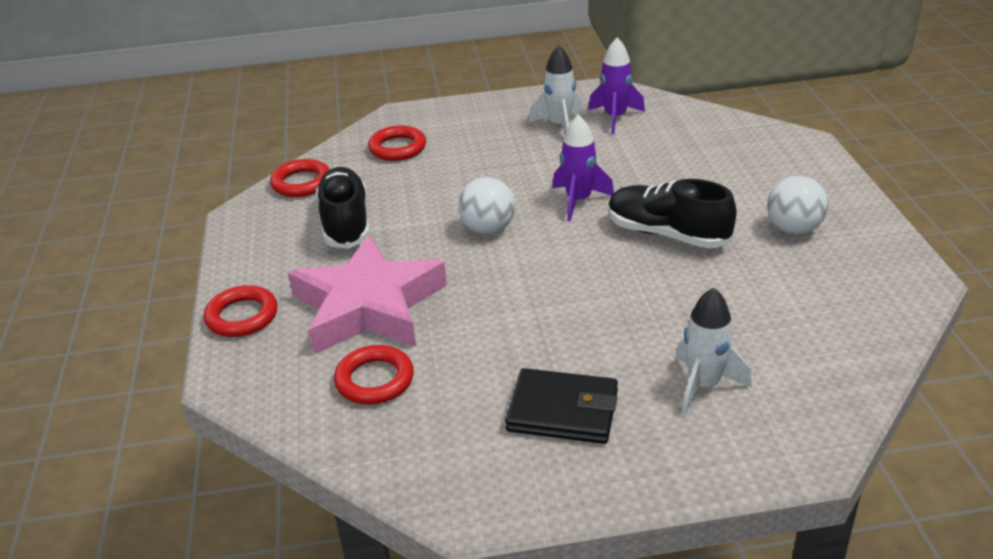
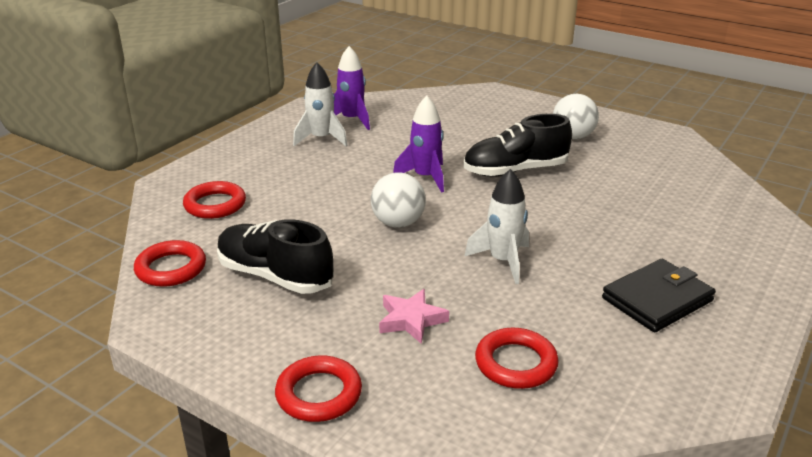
camera: 50 degrees left, 5 degrees down
(368, 306) = (411, 320): pink star -> pink star, size x0.43
(703, 385) = (690, 238): white rocket -> white rocket (503, 261)

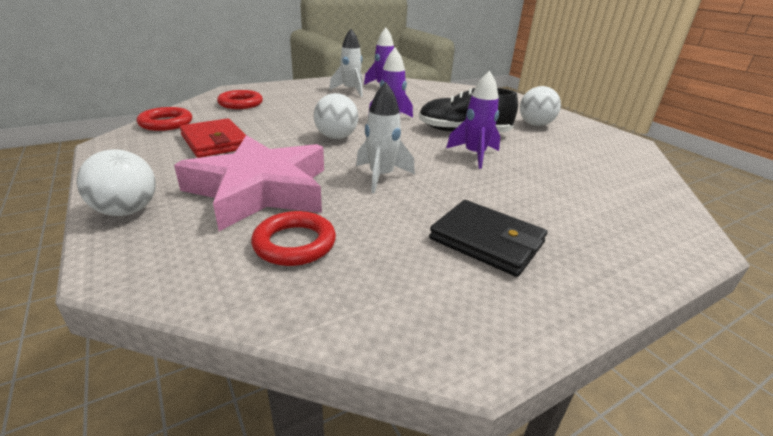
camera: 25 degrees right, 0 degrees up
(275, 276) = (215, 142): black shoe -> red wallet
(319, 394) = (127, 211): red ring -> white ball
(411, 320) = (260, 190): pink star -> pink star, size x2.34
(557, 202) = (474, 155): none -> purple rocket
(657, 299) = (486, 241): black wallet -> black wallet turned 45 degrees clockwise

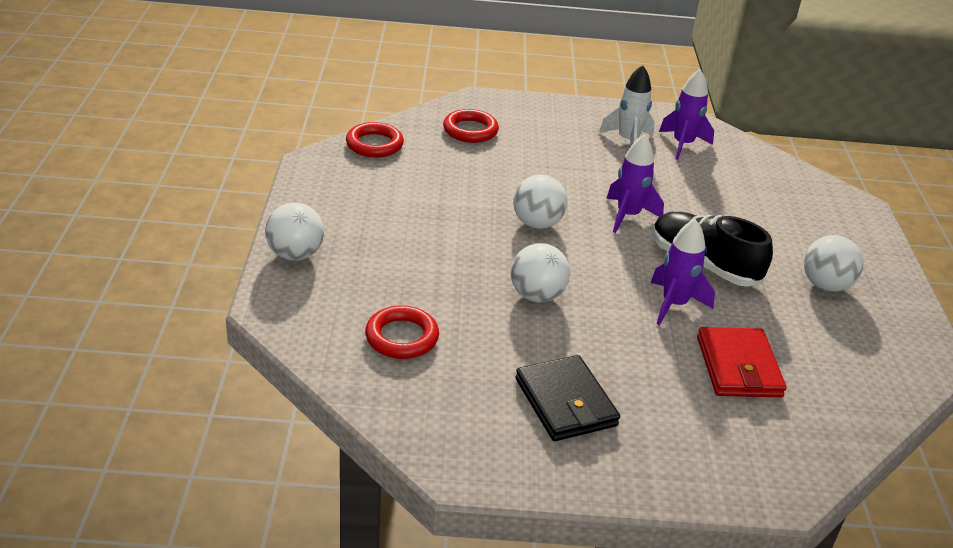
camera: 30 degrees right, 5 degrees up
(215, 142) = (407, 190): red wallet -> red wallet (738, 367)
(260, 190) = (410, 270): pink star -> none
(381, 177) = (536, 296): white rocket -> white ball

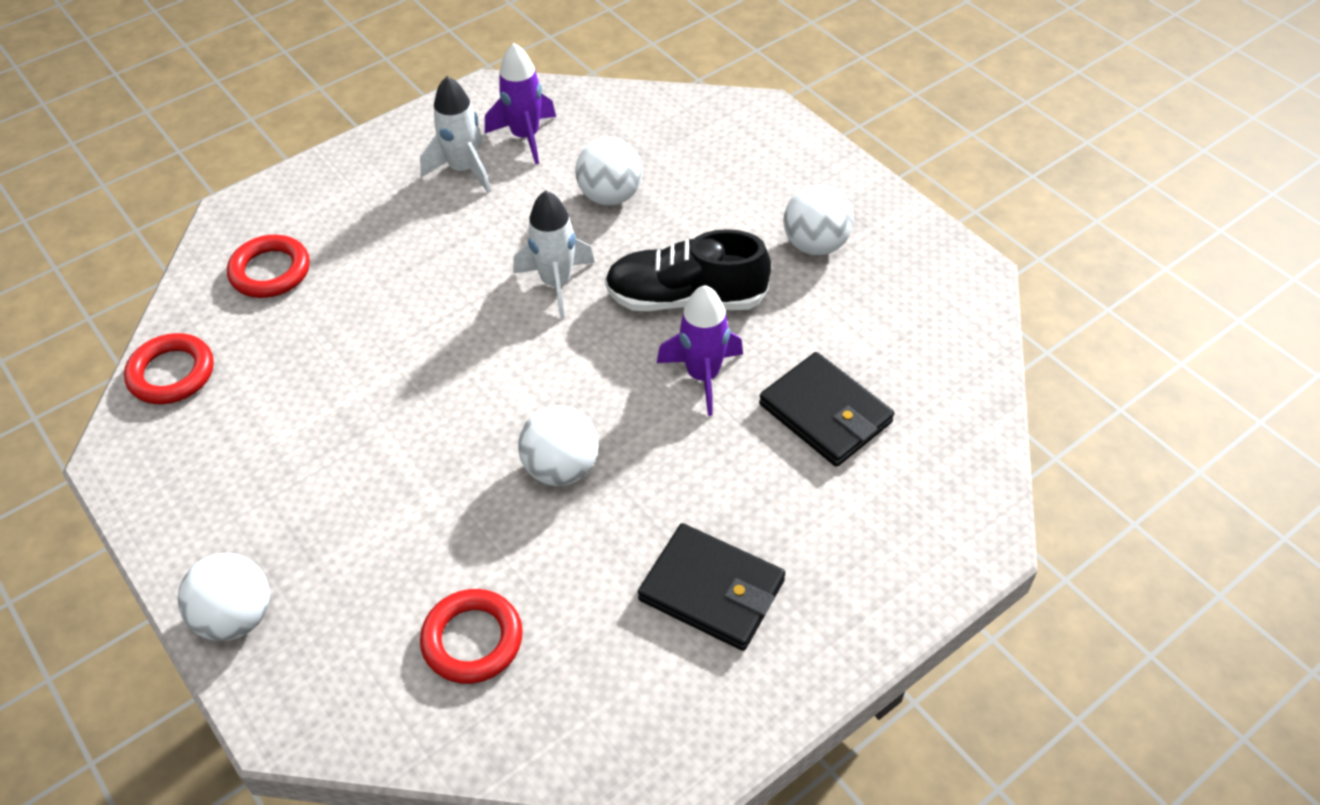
camera: 35 degrees left, 15 degrees up
(537, 223) = (472, 363): white ball -> white ball (610, 196)
(628, 216) = (556, 283): purple rocket -> white rocket
(738, 367) = (825, 413): red wallet -> black wallet

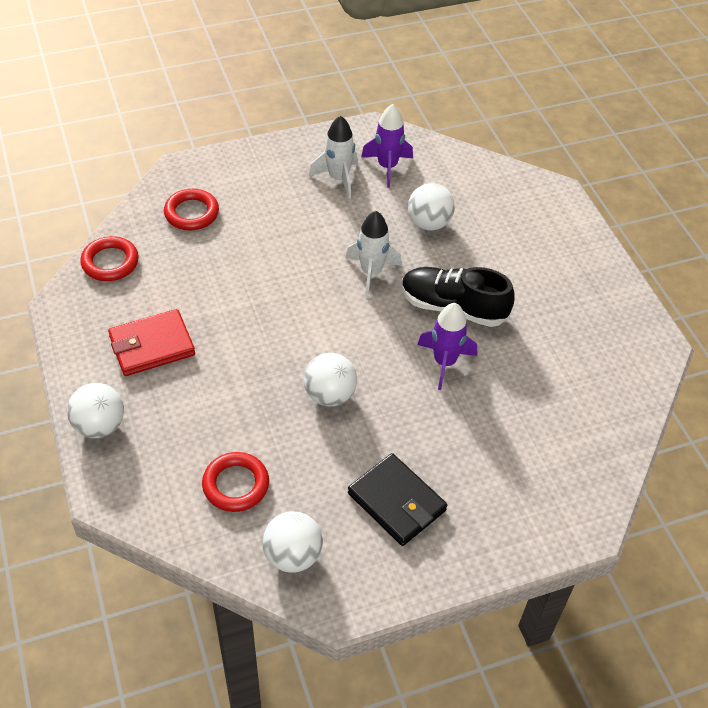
camera: 15 degrees right, 0 degrees up
(276, 475) = (152, 345): none -> red wallet
(815, 245) = (556, 296): white ball -> white ball (292, 555)
(825, 413) = (516, 411): black wallet -> none

